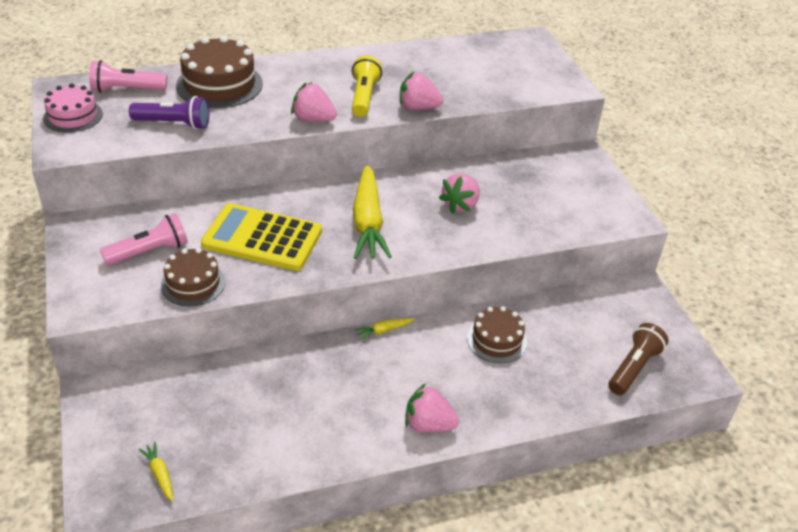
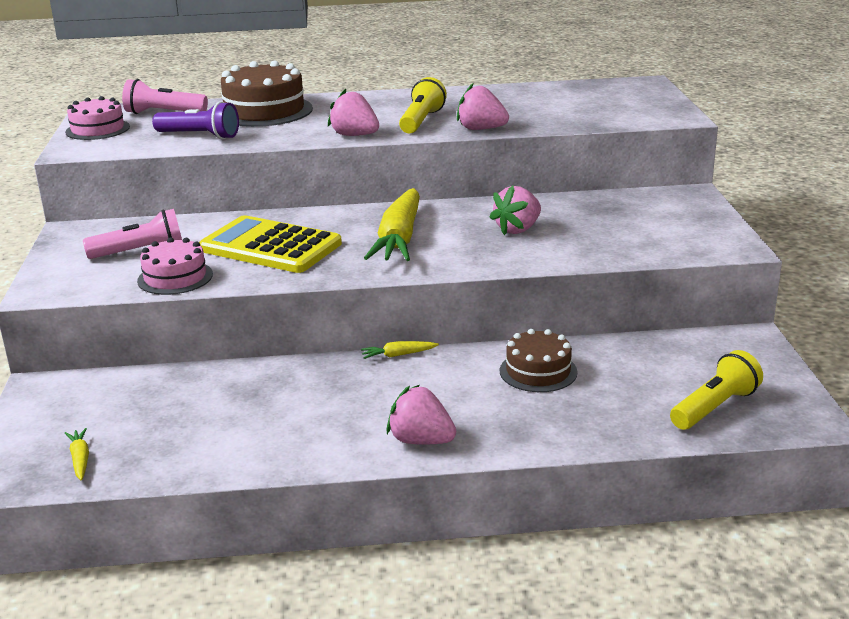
camera: 15 degrees right, 15 degrees down
(193, 283) = (175, 277): brown cake -> pink cake
(633, 367) = (714, 407): brown flashlight -> yellow flashlight

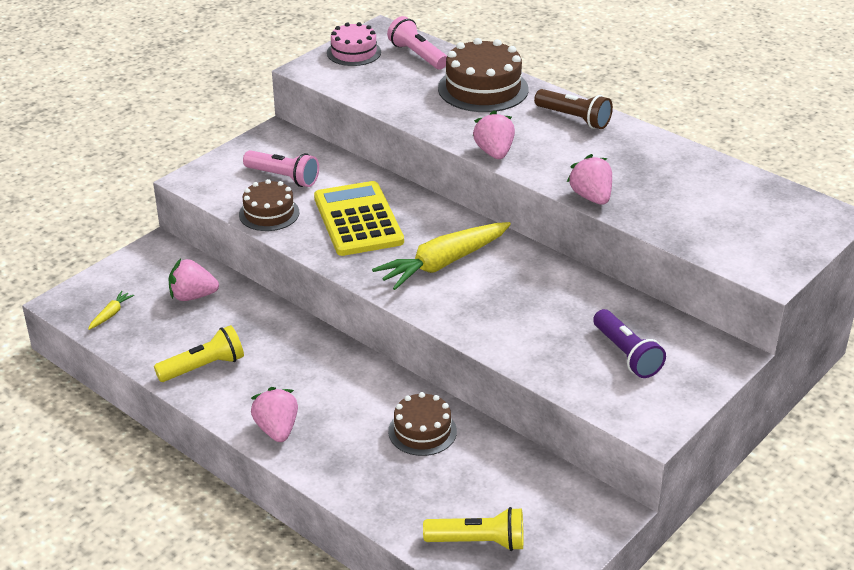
camera: 45 degrees right, 10 degrees up
(175, 277) = (269, 213): pink cake -> brown cake
(200, 136) = (400, 95): purple flashlight -> purple flashlight (626, 354)
(373, 101) = (574, 118): none -> brown flashlight
(398, 355) = (364, 357): yellow carrot -> none
(421, 121) = (566, 162): yellow flashlight -> yellow flashlight (204, 367)
(518, 229) = (533, 306): pink strawberry -> pink strawberry (192, 296)

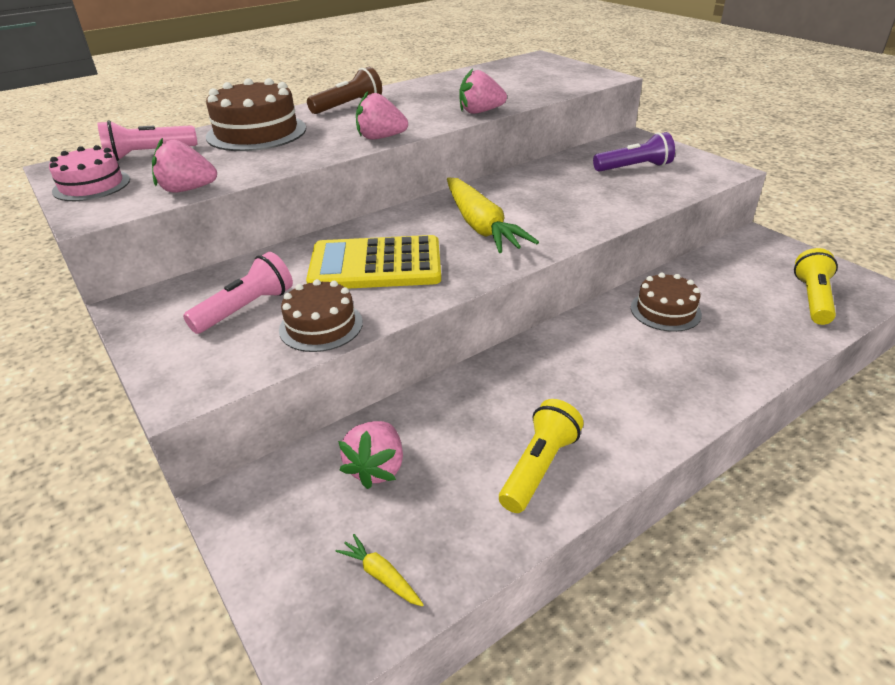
camera: 75 degrees left, 0 degrees up
(204, 367) = (539, 467): yellow flashlight -> yellow flashlight turned 45 degrees clockwise
(277, 429) = (666, 409): pink strawberry -> pink strawberry (187, 190)

